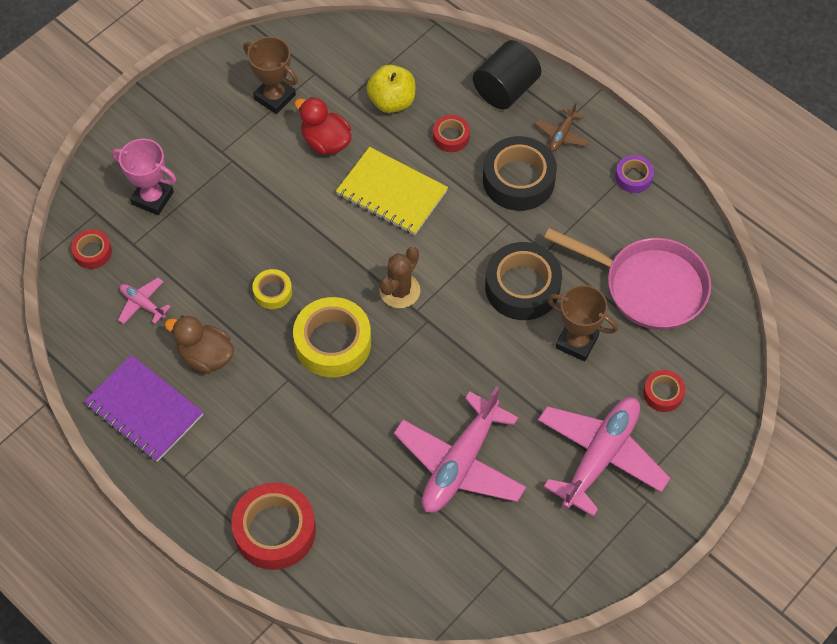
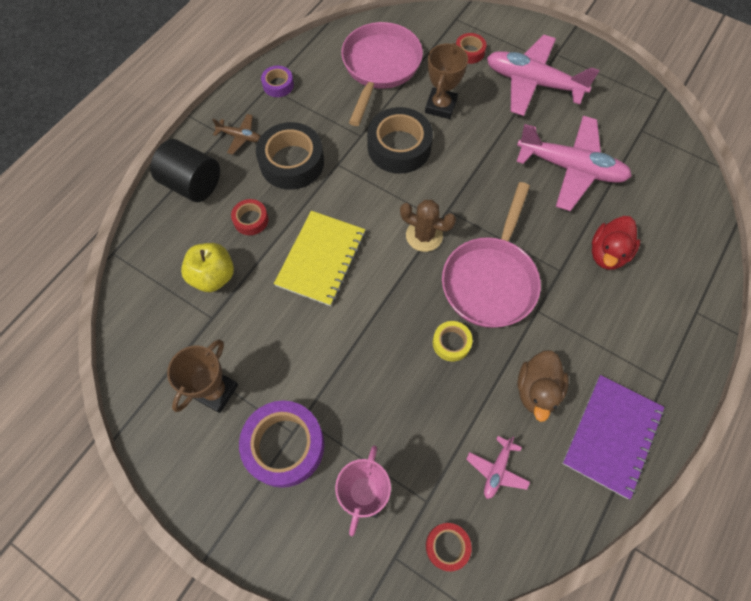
camera: 100 degrees left, 5 degrees up
(211, 144) = (284, 446): none -> purple tape
(275, 530) = (681, 292): red tape -> none
(325, 142) = (268, 328): red duck -> red duck (607, 253)
(333, 343) = (490, 280): yellow tape -> pink pan

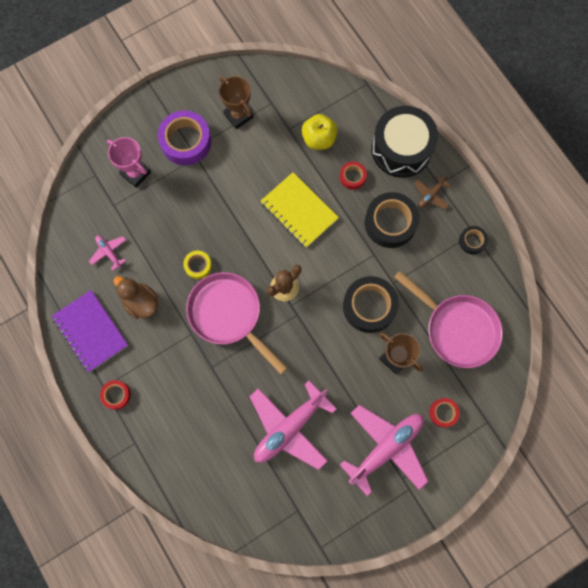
camera: 115 degrees right, 10 degrees up
(192, 184) = (401, 149): black cylinder -> black drum
(278, 85) = (472, 241): purple tape -> black tape
(447, 546) = (85, 204): red tape -> red tape (116, 395)
(607, 253) = (207, 409): red duck -> none

